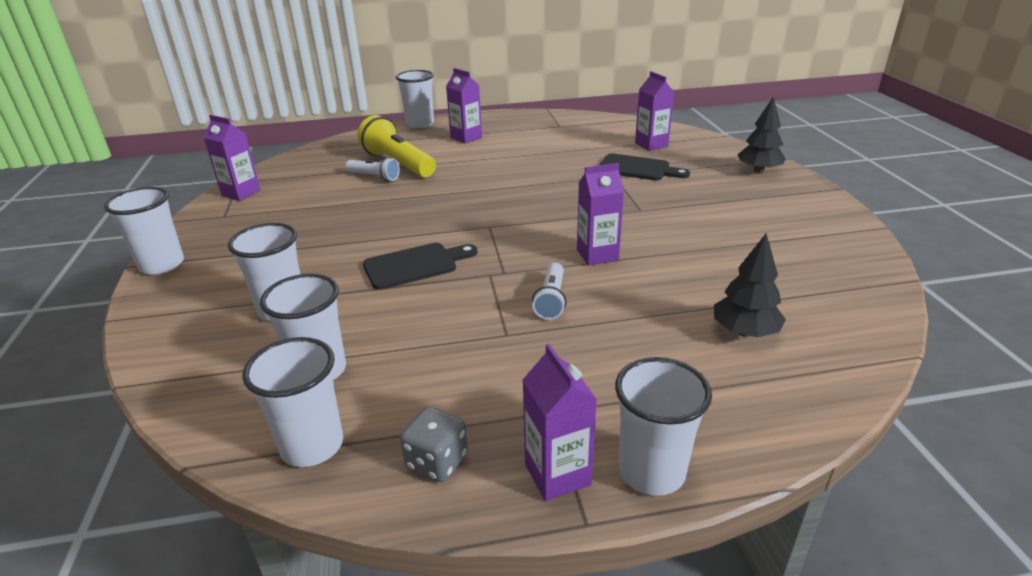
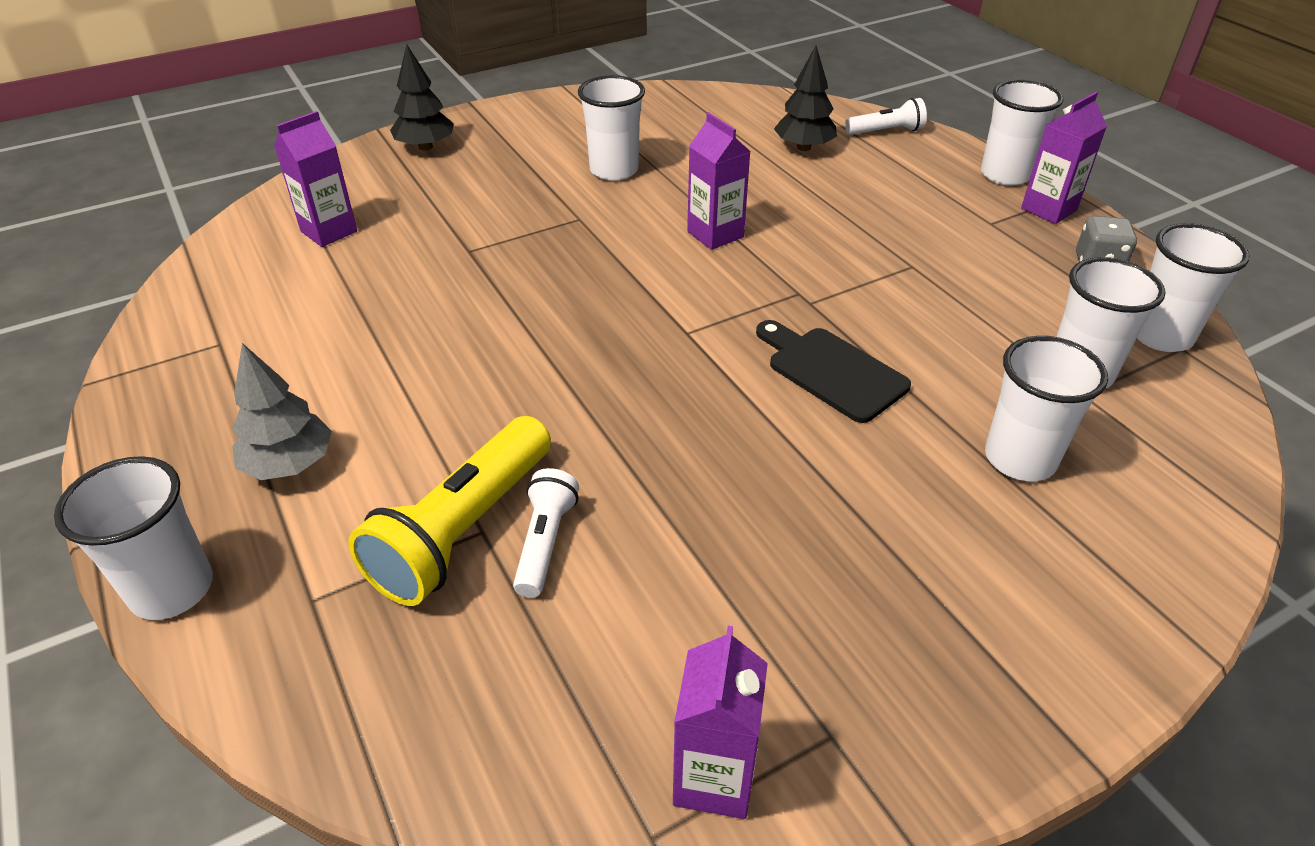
camera: 110 degrees left, 10 degrees up
(162, 265) = (1054, 709): white cup -> white cup (614, 170)
(466, 138) = (289, 464): purple carton -> grey tree
(551, 300) = (830, 249): white flashlight -> white flashlight (886, 131)
(637, 168) = (435, 234): black cutting board -> none

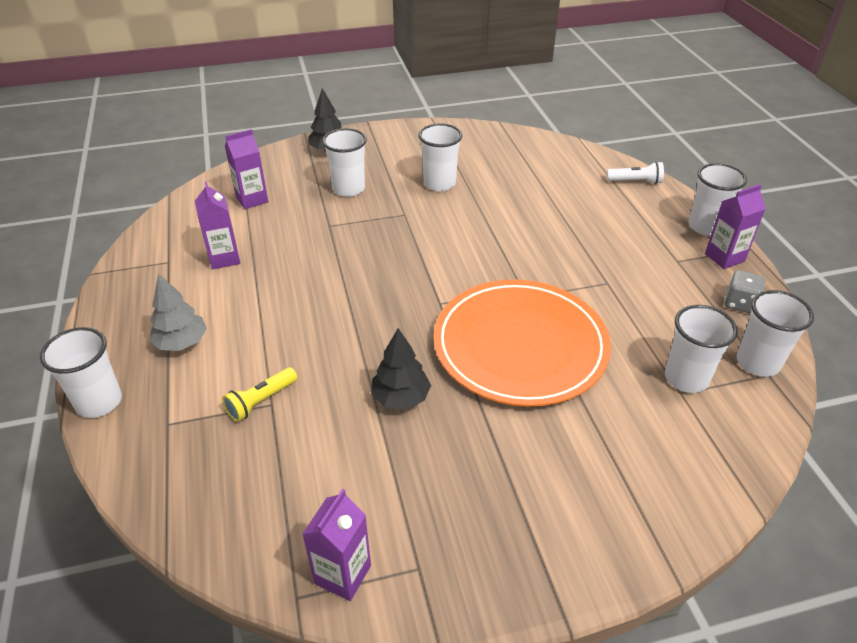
camera: 15 degrees right, 0 degrees up
(463, 529) = (261, 401): yellow flashlight -> yellow flashlight, size x0.55
(545, 542) = (303, 419): white flashlight -> none
(715, 234) = (486, 239): purple carton -> purple carton (224, 258)
(804, 147) = (572, 185): black tree -> black tree (401, 397)
(831, 371) = (520, 345): black cutting board -> orange plate
(1020, 459) = (615, 427): white cup -> white cup (348, 189)

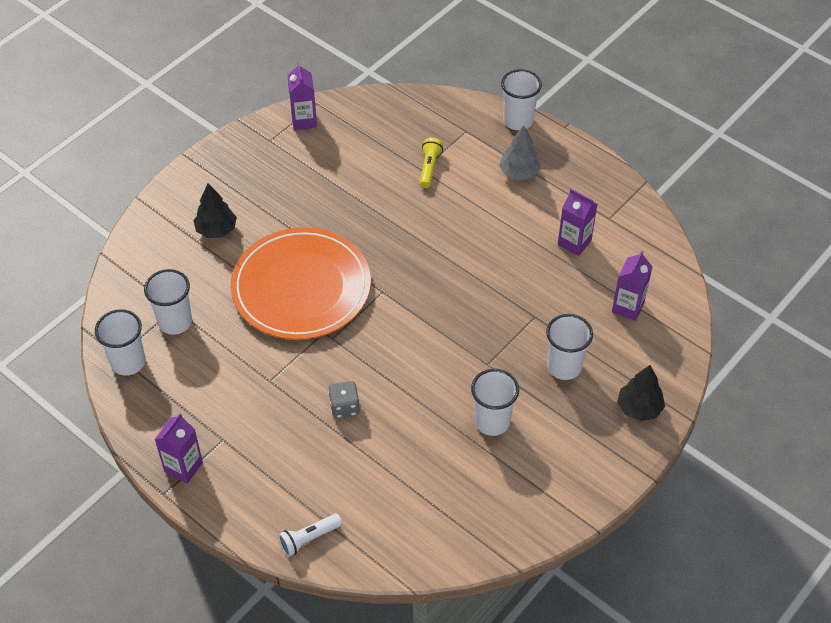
camera: 145 degrees right, 10 degrees up
(401, 397) = (350, 212): black tree -> black tree (216, 230)
(705, 227) = (213, 502): white cup -> none
(740, 303) = (156, 416): grey dice -> grey dice (344, 407)

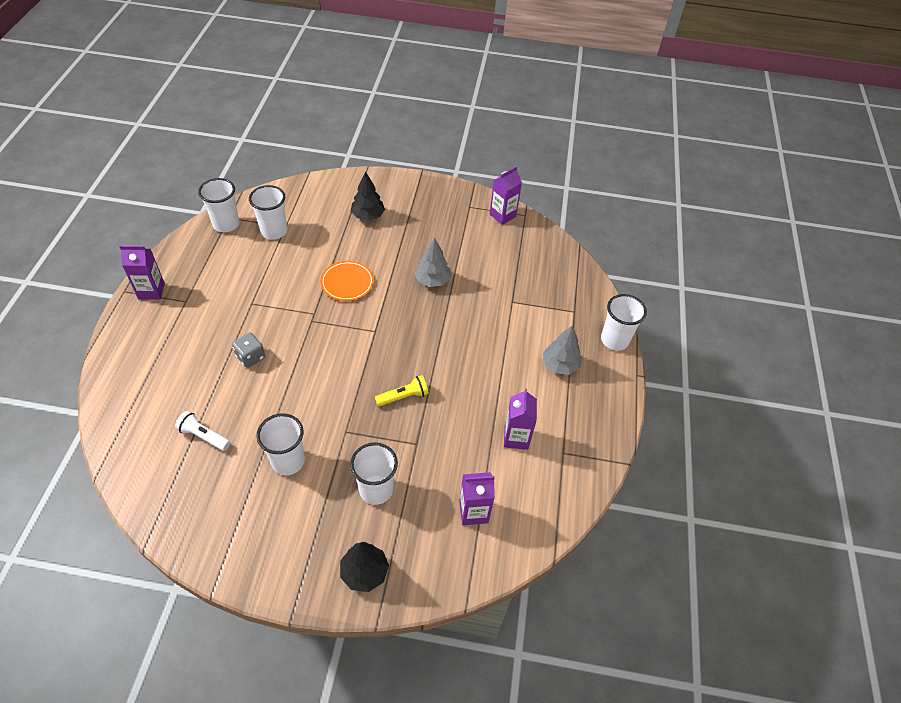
camera: 55 degrees right, 0 degrees up
(301, 287) = (347, 282): orange plate -> orange plate, size x0.46
(309, 538) = (118, 390): white flashlight -> white flashlight (204, 436)
(350, 217) = (432, 280): none -> grey tree
(429, 168) = (517, 305): yellow flashlight -> yellow flashlight (403, 397)

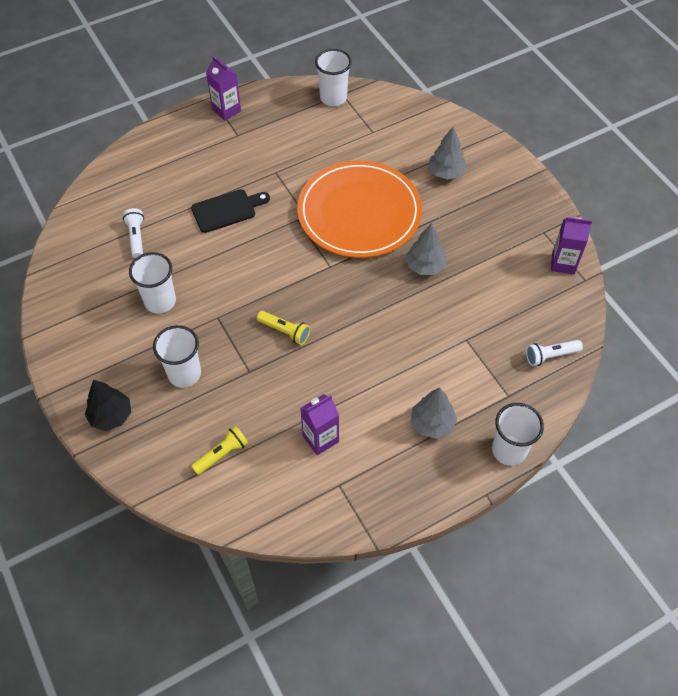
camera: 55 degrees right, 5 degrees up
(250, 357) = (227, 210): grey dice -> black cutting board
(274, 231) = (359, 129): white cup -> none
(347, 282) = (359, 212): orange plate -> orange plate, size x2.18
(368, 216) = (446, 172): black tree -> grey tree
(473, 512) = (222, 454): purple carton -> yellow flashlight
(564, 270) = (550, 356): none -> white flashlight

